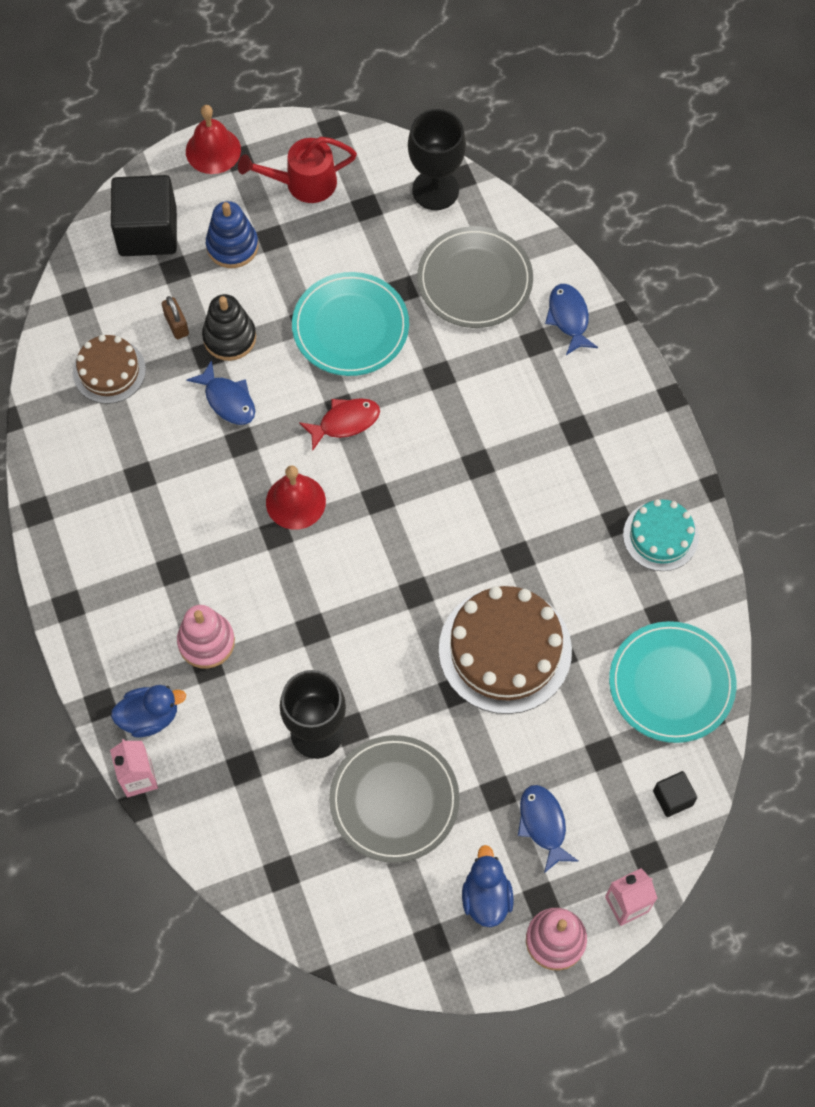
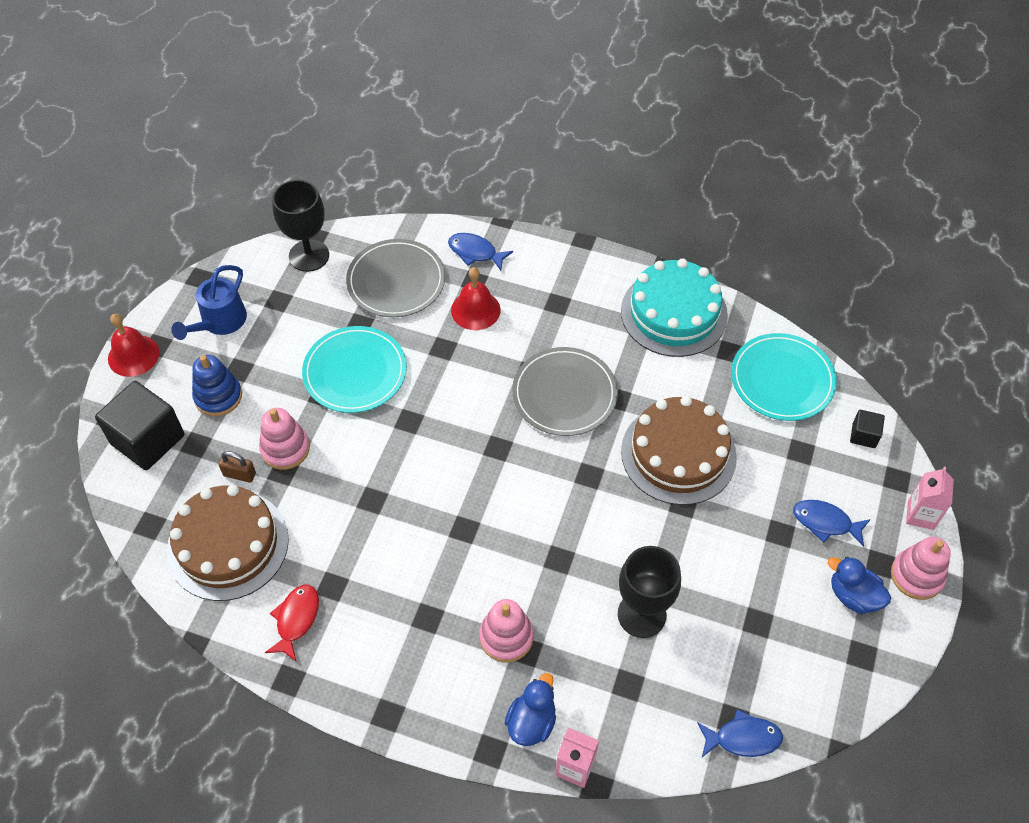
camera: 50 degrees left, 10 degrees down
(109, 371) = (228, 544): brown cake -> brown cake, size x1.72
(227, 400) = (331, 484): blue fish -> blue fish (743, 738)
(229, 337) = (285, 449): black stacking toy -> pink stacking toy
(295, 501) = (452, 499): red bell -> red bell (475, 310)
(303, 183) = (219, 322): red watering can -> blue watering can
(345, 422) = (422, 426): red fish -> red fish (296, 619)
(394, 800) = (734, 601): grey plate -> grey plate (564, 394)
(660, 536) = (674, 313): turquoise cake -> turquoise cake, size x1.72

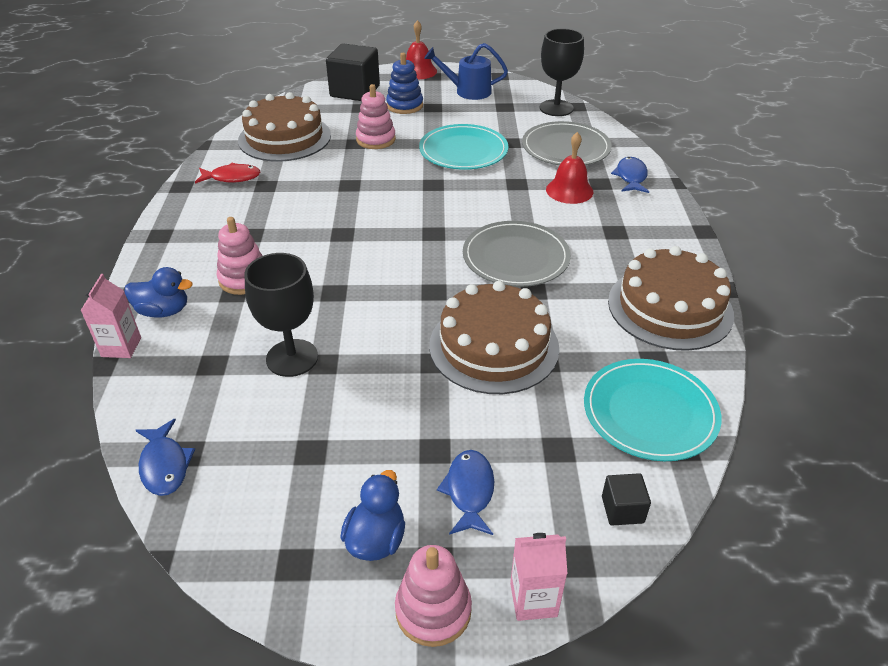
camera: 70 degrees right, 15 degrees down
(239, 474) = (344, 128): brown padlock -> none
(674, 313) = (670, 307): turquoise cake -> brown cake

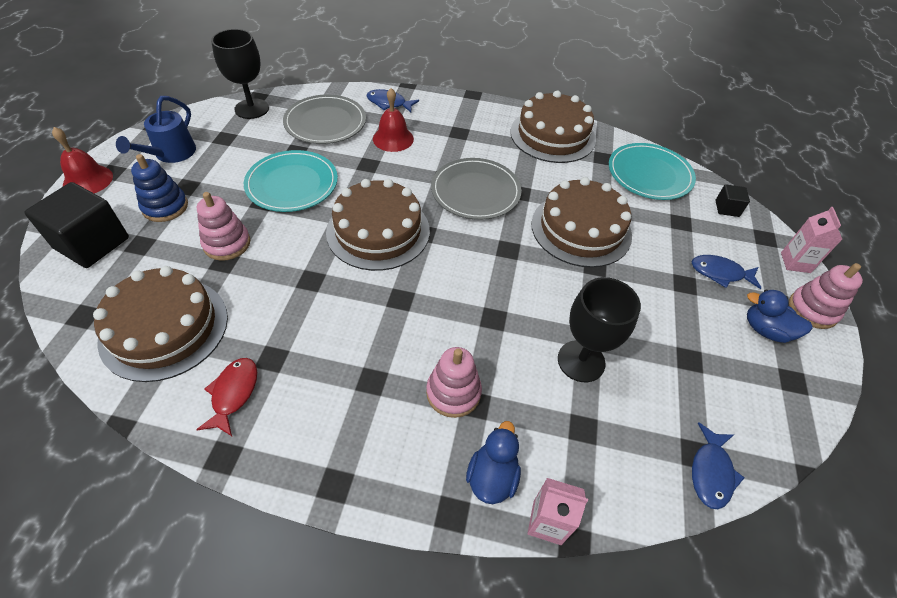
camera: 80 degrees left, 10 degrees up
(165, 465) = (711, 472): blue fish -> blue fish turned 120 degrees clockwise
(423, 207) = (378, 231): none -> brown cake

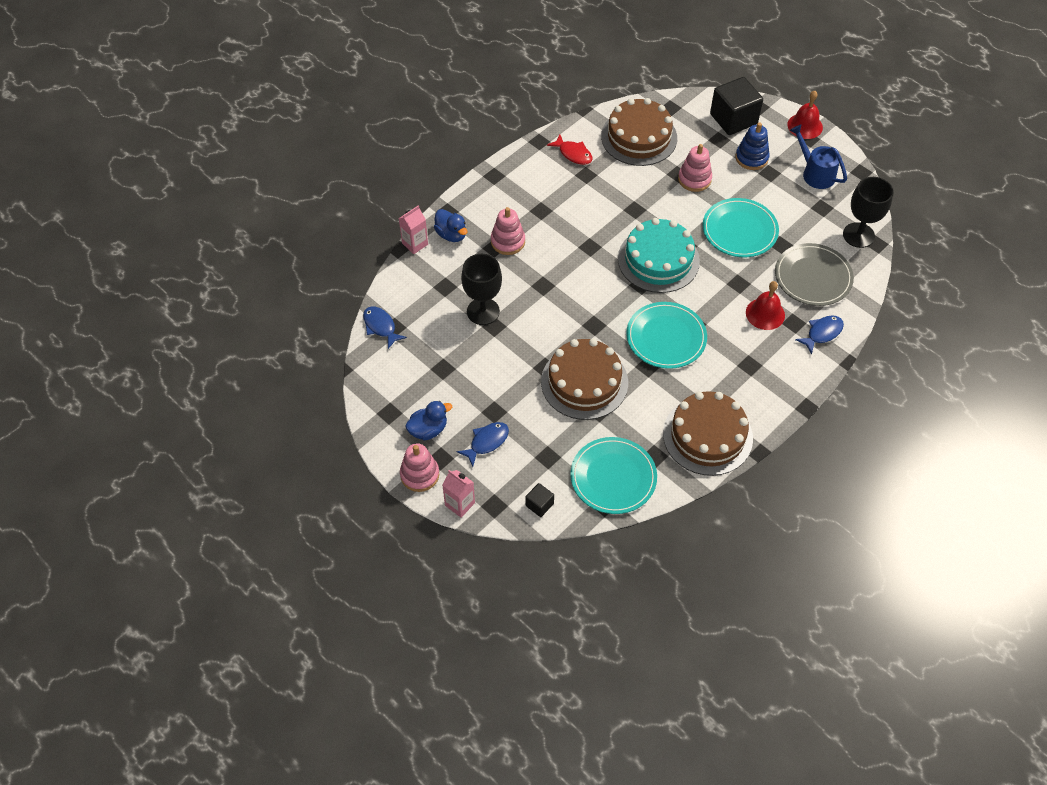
camera: 125 degrees right, 5 degrees up
(378, 231) = (658, 260): brown cake -> turquoise cake
(475, 191) = (666, 337): grey plate -> turquoise plate

